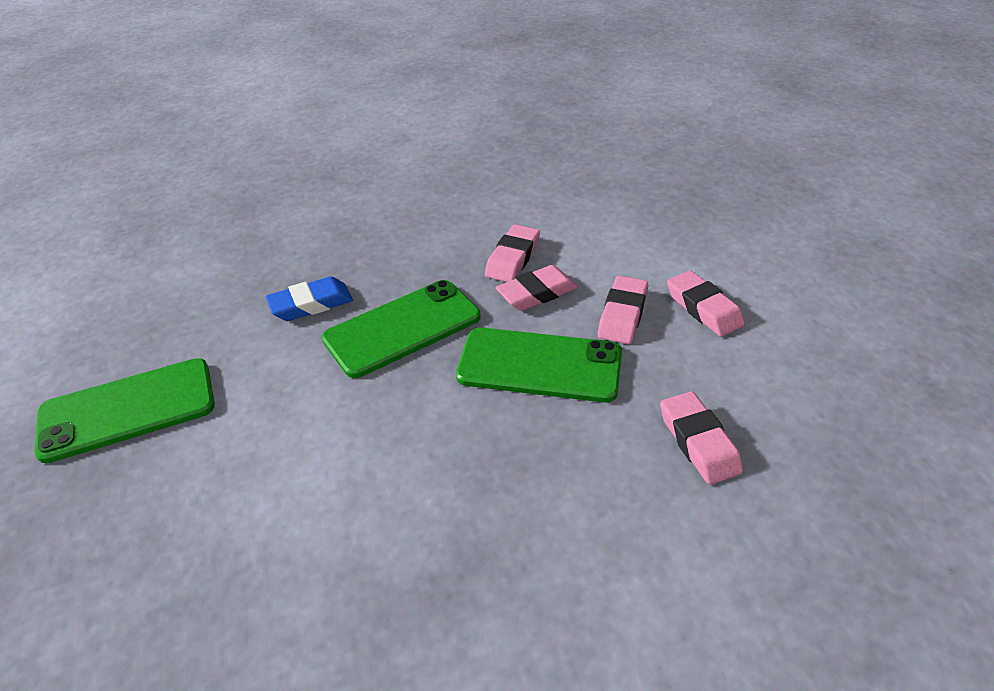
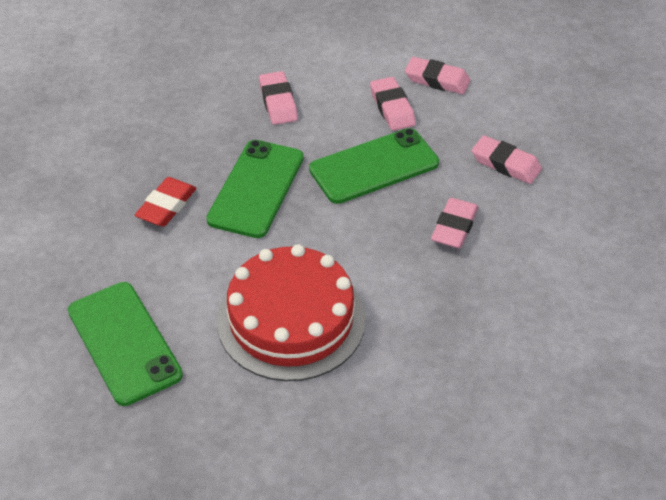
camera: 40 degrees left, 5 degrees up
(127, 409) = (124, 343): green phone -> green phone turned 60 degrees counterclockwise
(279, 481) = (291, 319): none -> red cake
(311, 304) = (166, 206): blue eraser -> red eraser
(537, 293) = (322, 120): pink eraser -> pink eraser (454, 227)

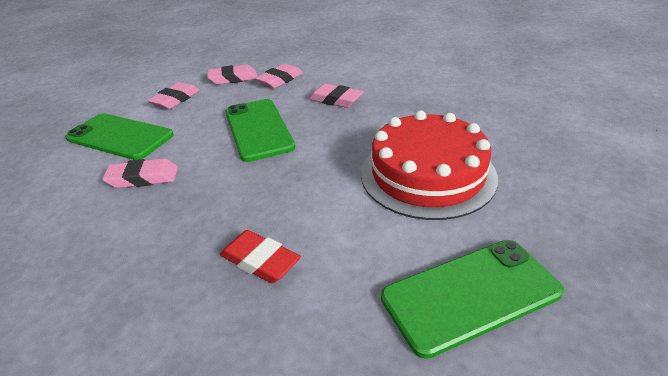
camera: 80 degrees left, 10 degrees down
(256, 188) = (258, 193): green phone -> green phone (120, 137)
(392, 108) = (194, 119): pink eraser -> pink eraser (233, 78)

